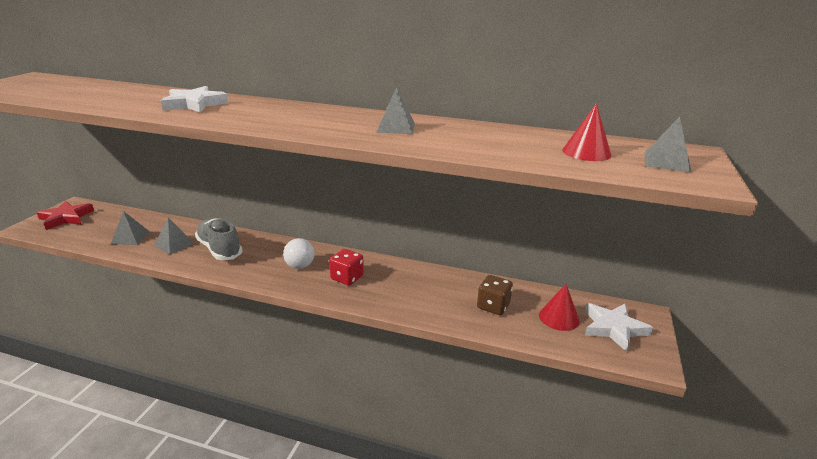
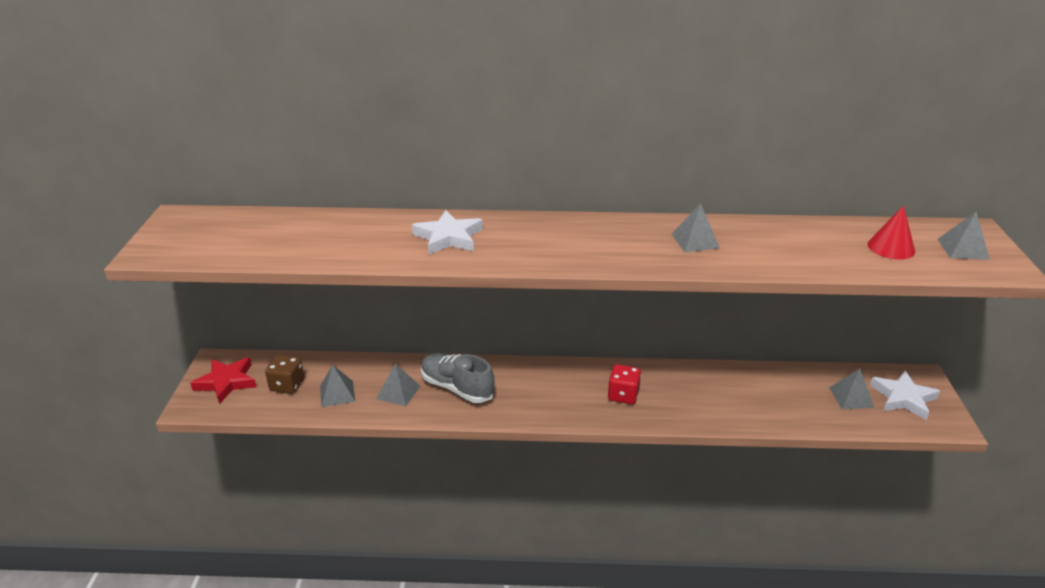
camera: 15 degrees left, 5 degrees up
(300, 266) = (563, 391): white ball -> none
(493, 306) = (785, 397): brown dice -> brown dice (287, 385)
(559, 317) = (851, 397): red cone -> grey pyramid

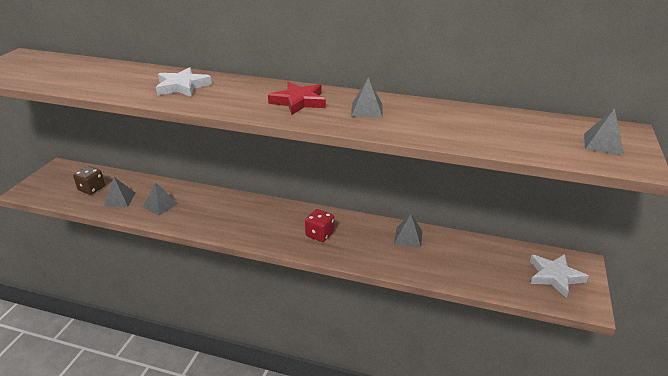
camera: 15 degrees right, 0 degrees up
(226, 382) = (56, 180): red star -> red star (299, 101)
(457, 388) = (202, 209): grey shoe -> none
(851, 397) = (507, 268): grey pyramid -> grey pyramid (408, 237)
(891, 247) = (534, 135): red cone -> none

